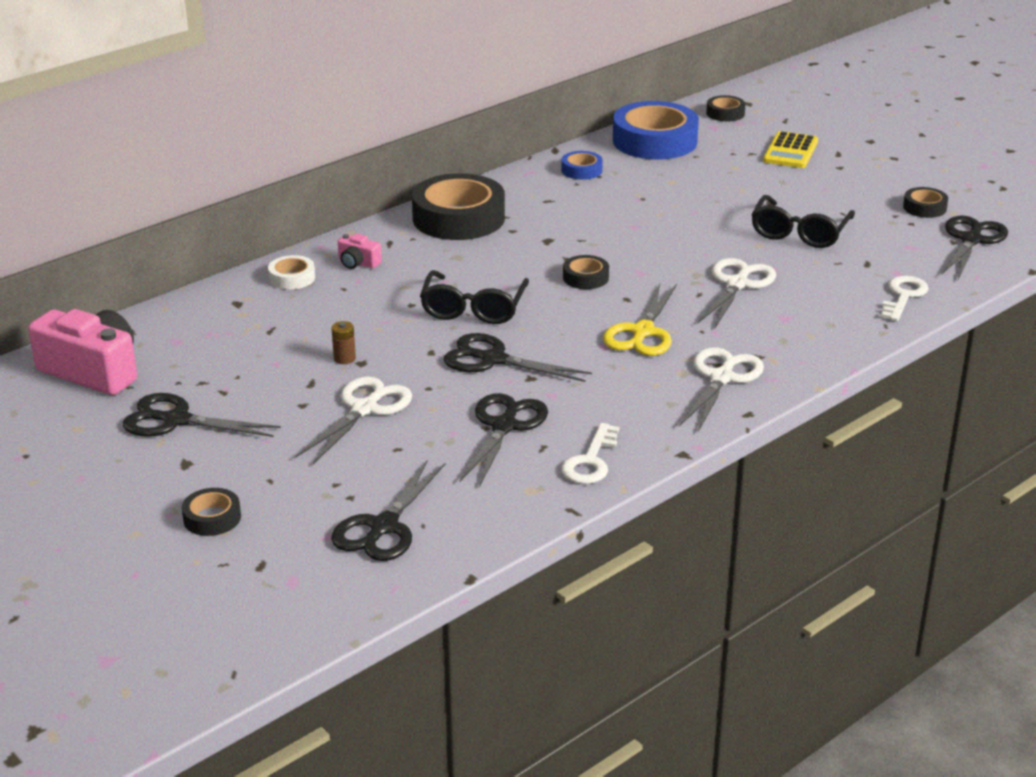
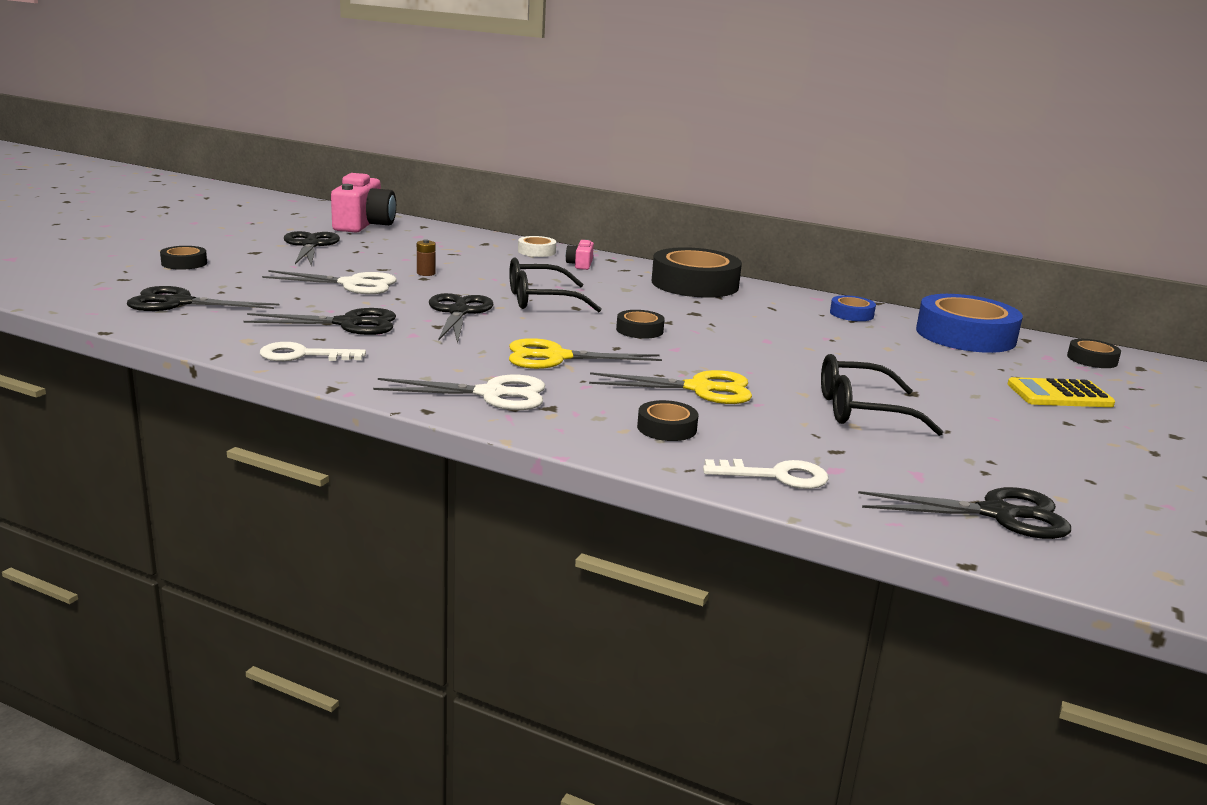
camera: 65 degrees right, 10 degrees down
(737, 284) = (699, 389): white scissors -> yellow scissors
(924, 208) = (1043, 478): black tape -> black tape (666, 428)

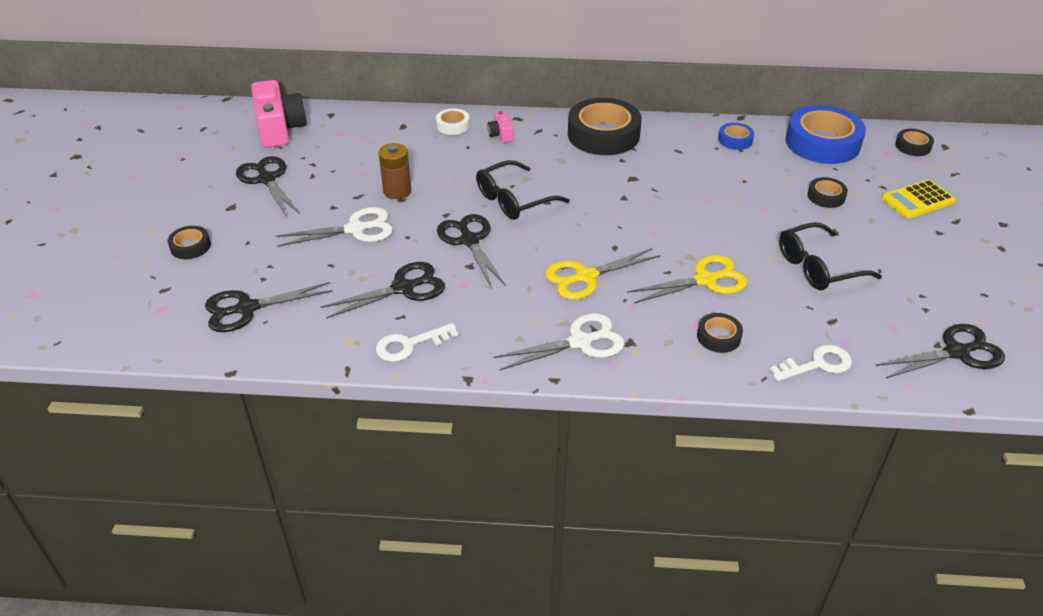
camera: 20 degrees left, 20 degrees up
(426, 273) = (397, 191): brown battery -> brown battery, size x1.75
(639, 330) = (613, 217): black tape -> black tape (826, 196)

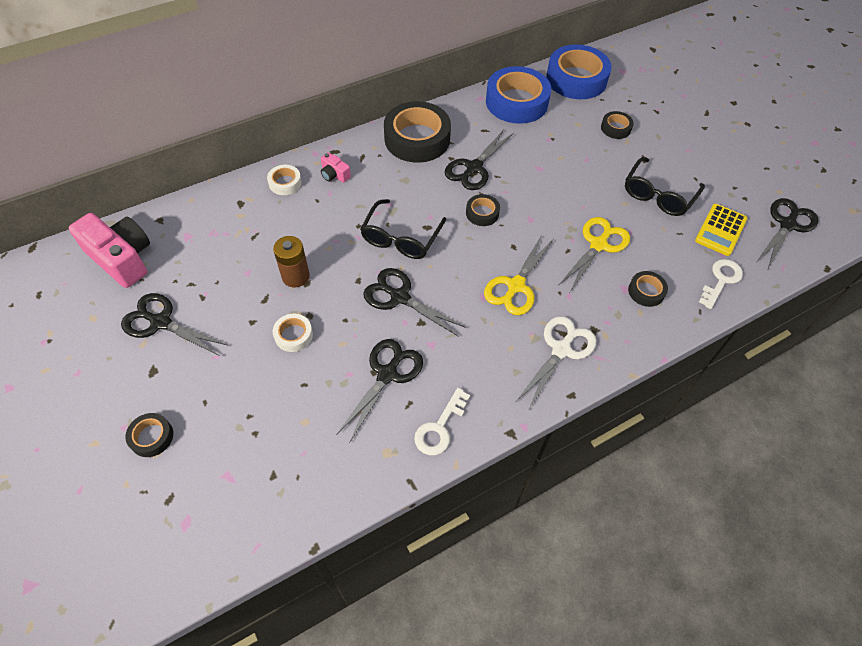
camera: 35 degrees left, 15 degrees up
(247, 308) = (268, 473): black scissors -> black scissors (474, 168)
(355, 229) = (293, 335): white scissors -> white tape
(735, 140) = (516, 102): blue tape -> blue tape, size x2.14
(913, 146) = (634, 57): black tape -> black tape (482, 213)
(917, 200) = (672, 105): yellow calculator -> yellow calculator (720, 230)

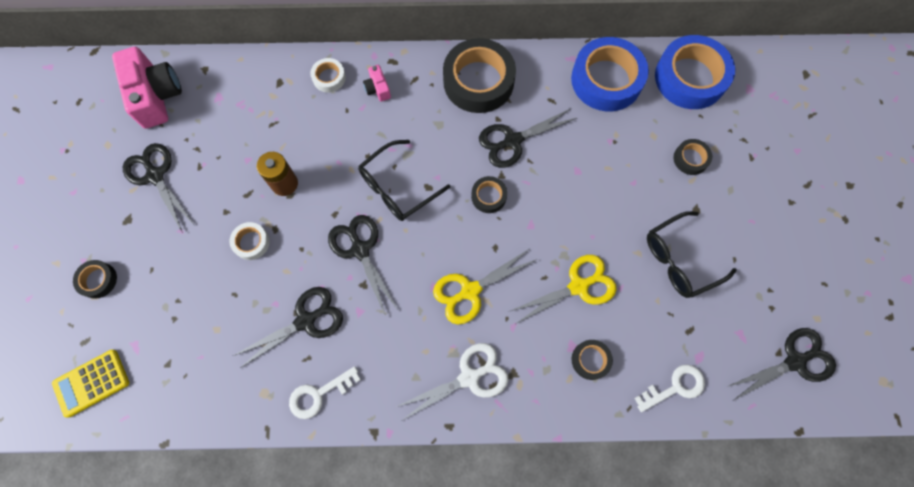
camera: 30 degrees right, 15 degrees up
(720, 230) = (716, 331): yellow calculator -> yellow calculator (91, 383)

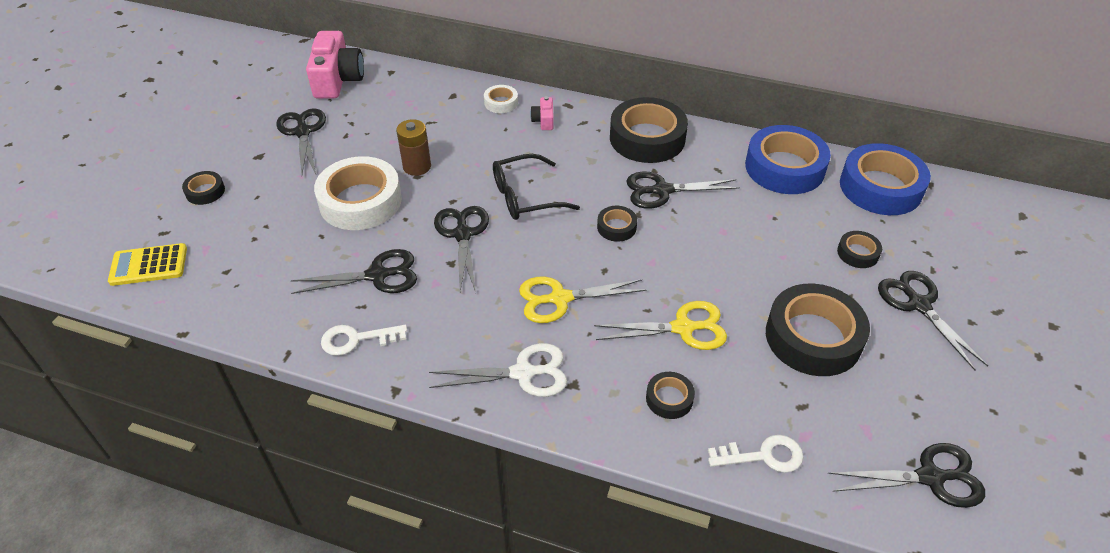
camera: 20 degrees right, 25 degrees down
(251, 242) = (360, 201): white tape -> white tape, size x2.14
(680, 260) = (813, 337): black glasses -> black tape
(749, 198) = (919, 304): none -> black scissors

